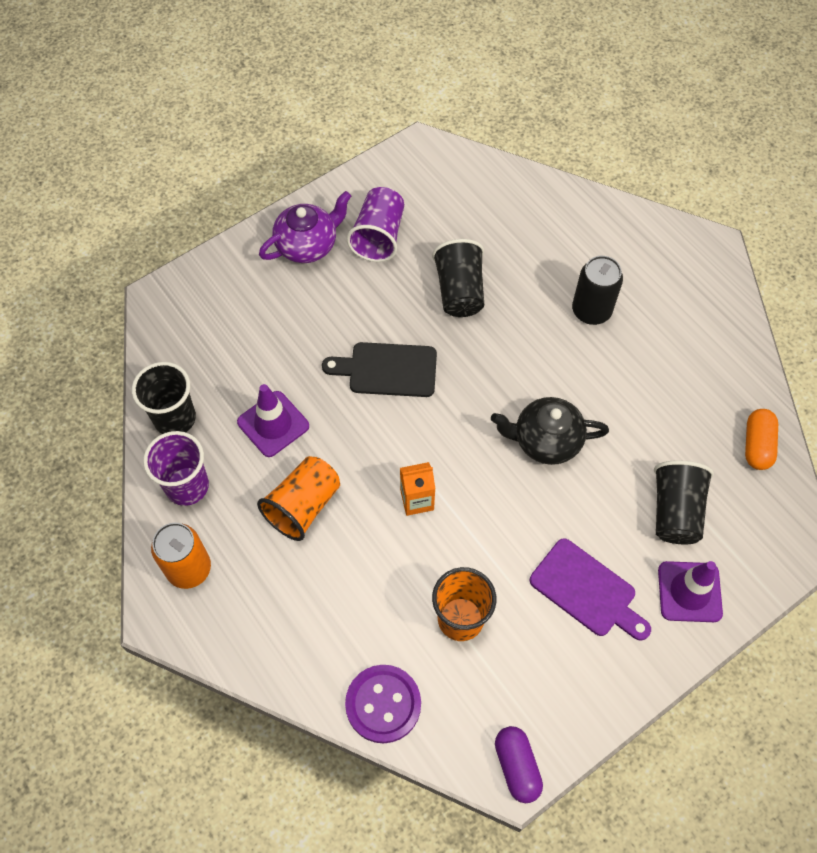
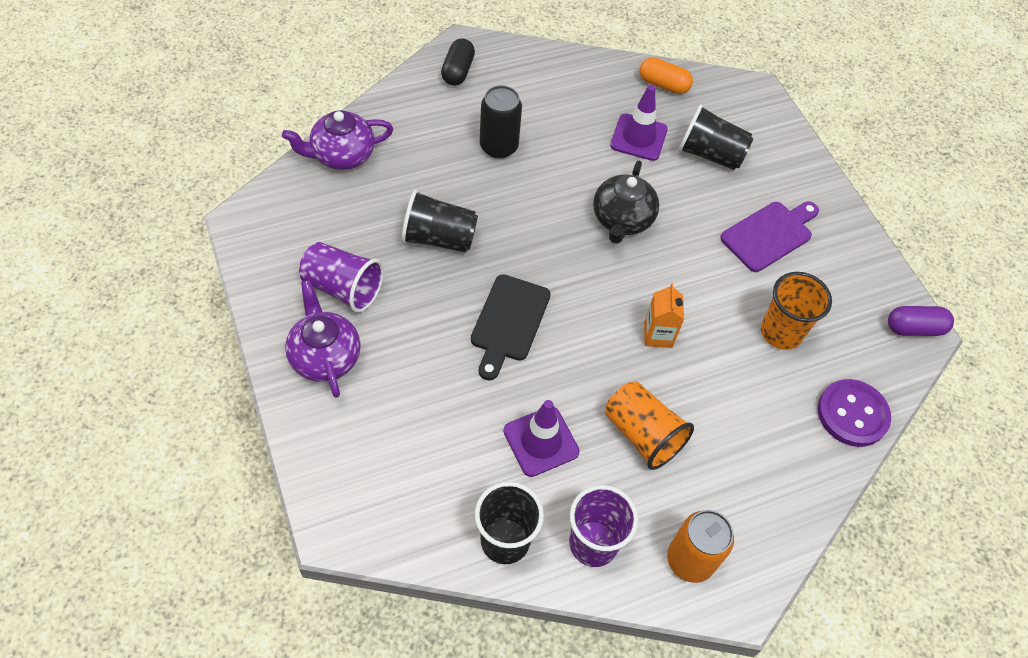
camera: 80 degrees left, 5 degrees down
(522, 191) = (342, 155): none -> purple teapot
(674, 251) = (458, 71): none -> black capsule
(689, 592) = (781, 169): purple traffic cone -> purple traffic cone (638, 137)

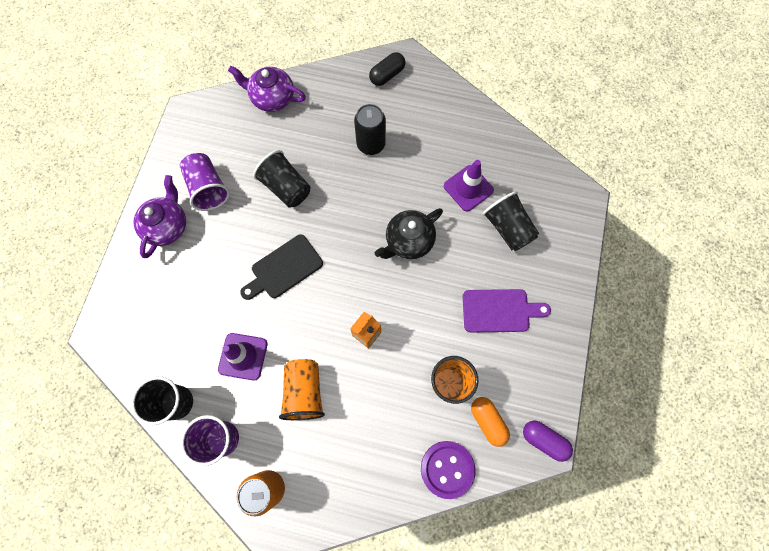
camera: 40 degrees right, 15 degrees up
(663, 85) = (518, 158): orange capsule -> orange capsule (487, 421)

